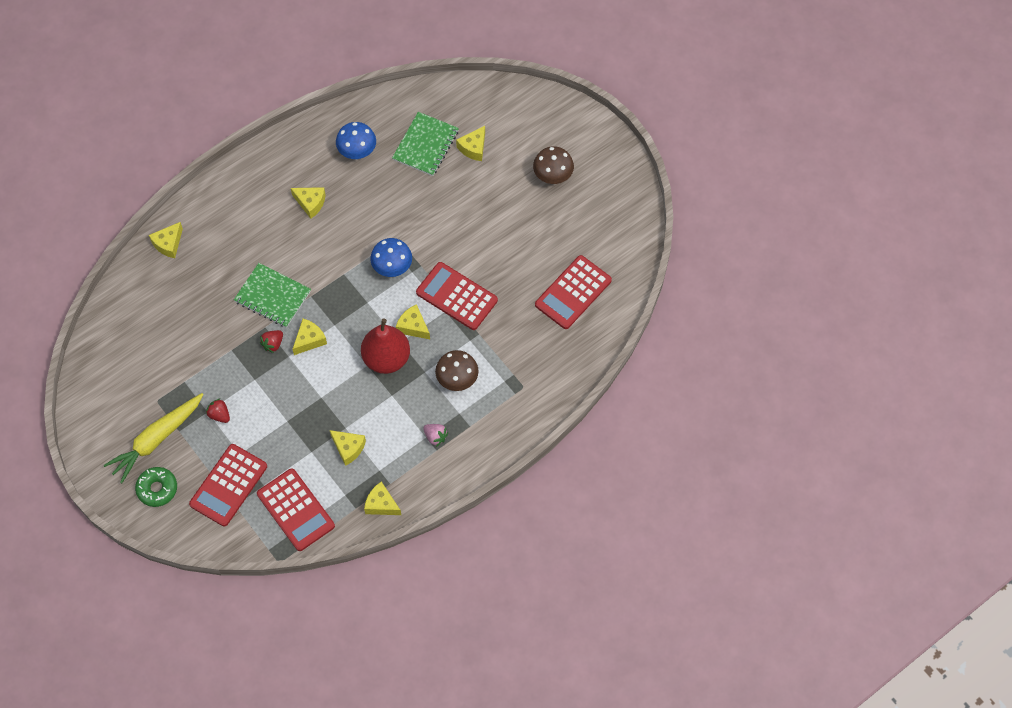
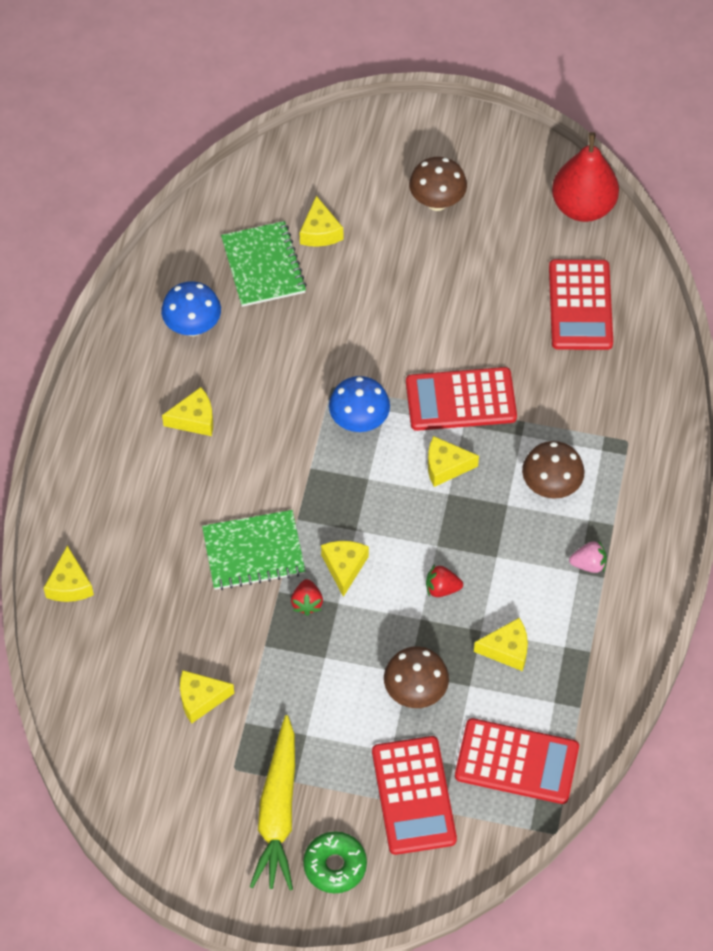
camera: 40 degrees left, 5 degrees down
(219, 415) = (324, 727): red strawberry -> red strawberry (442, 588)
(281, 433) = (415, 692): none -> brown mushroom
(381, 504) = (604, 681): yellow cheese -> yellow cheese (200, 699)
(386, 358) = (451, 522): red pear -> red pear (583, 207)

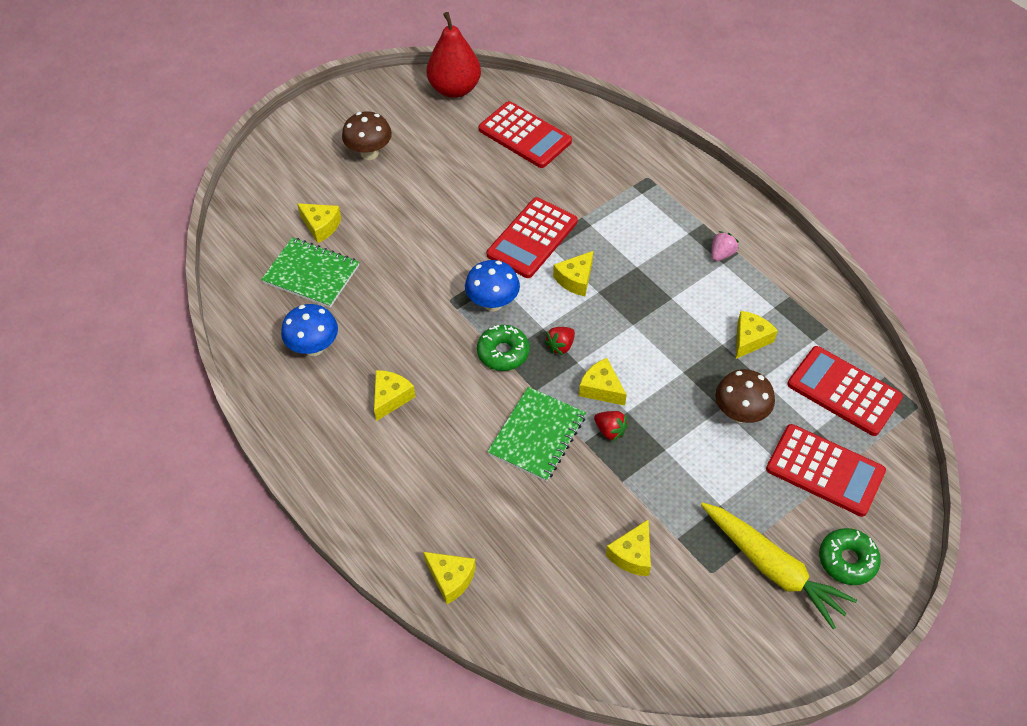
camera: 50 degrees left, 5 degrees down
(314, 467) = (503, 352): none -> green donut
(442, 588) = (669, 344): red strawberry -> red strawberry (560, 346)
(516, 761) = (843, 391): red calculator -> red calculator turned 105 degrees counterclockwise
(551, 486) = (644, 235): brown mushroom -> none

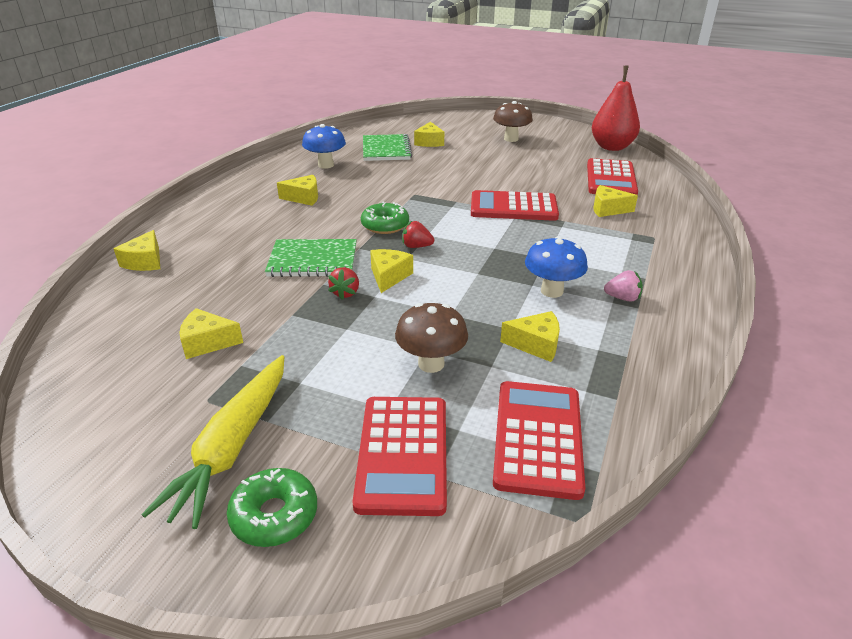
camera: 60 degrees right, 20 degrees down
(492, 303) = (429, 209): blue mushroom -> blue mushroom (552, 291)
(575, 279) = (494, 235): yellow cheese -> yellow cheese (608, 209)

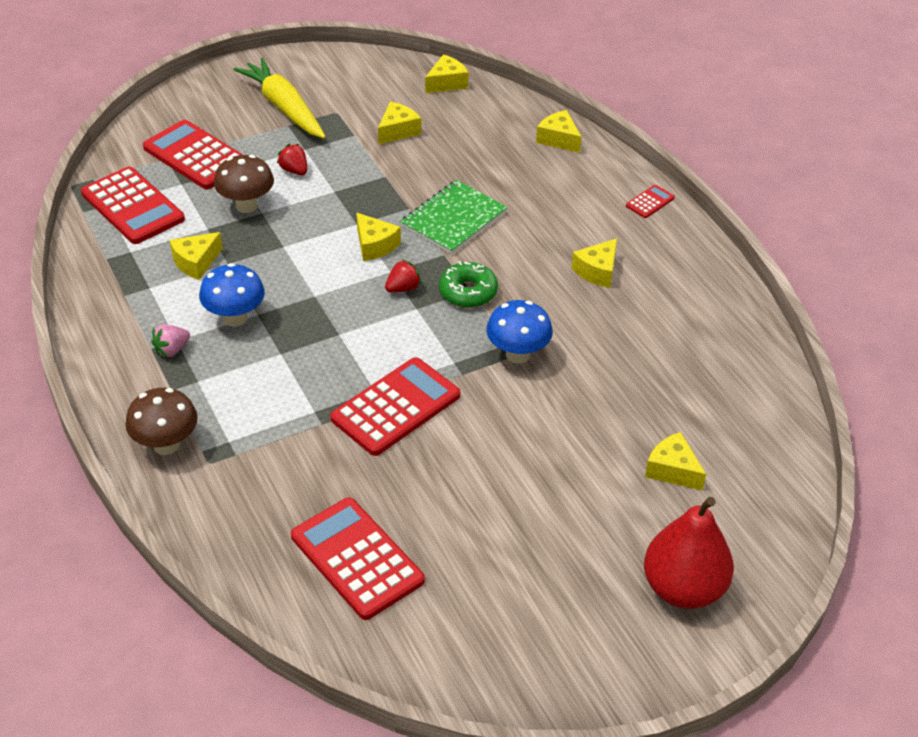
camera: 130 degrees right, 10 degrees up
(202, 206) = (650, 202): none -> red calculator
(274, 515) = (219, 103): green donut -> none
(326, 165) = (680, 330): blue mushroom -> blue mushroom (517, 354)
(345, 293) = (380, 212): red strawberry -> red strawberry (294, 170)
(386, 149) = (685, 410): green notebook -> none
(511, 139) = (598, 571): brown mushroom -> brown mushroom (166, 445)
(608, 209) = (298, 480): yellow cheese -> yellow cheese (447, 83)
(612, 147) = (444, 669): red pear -> red pear (683, 588)

